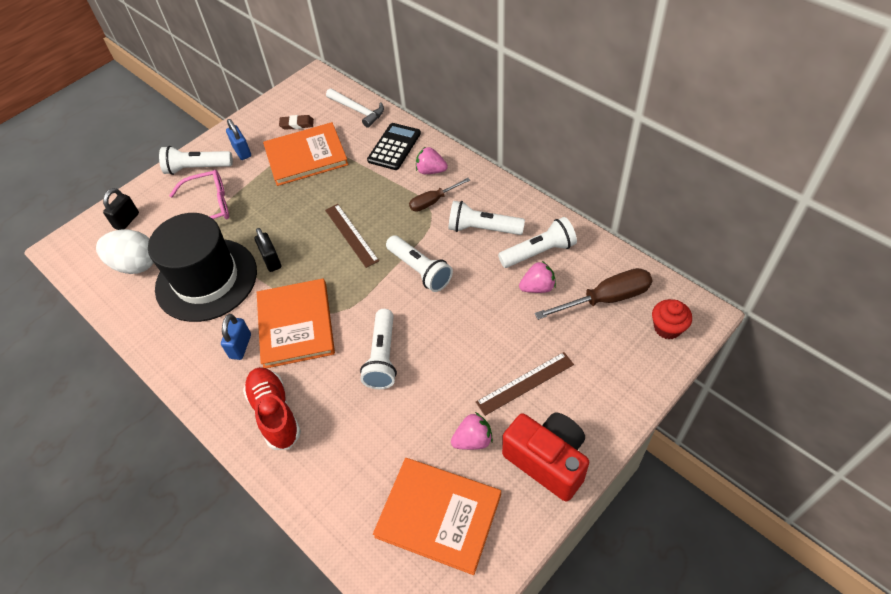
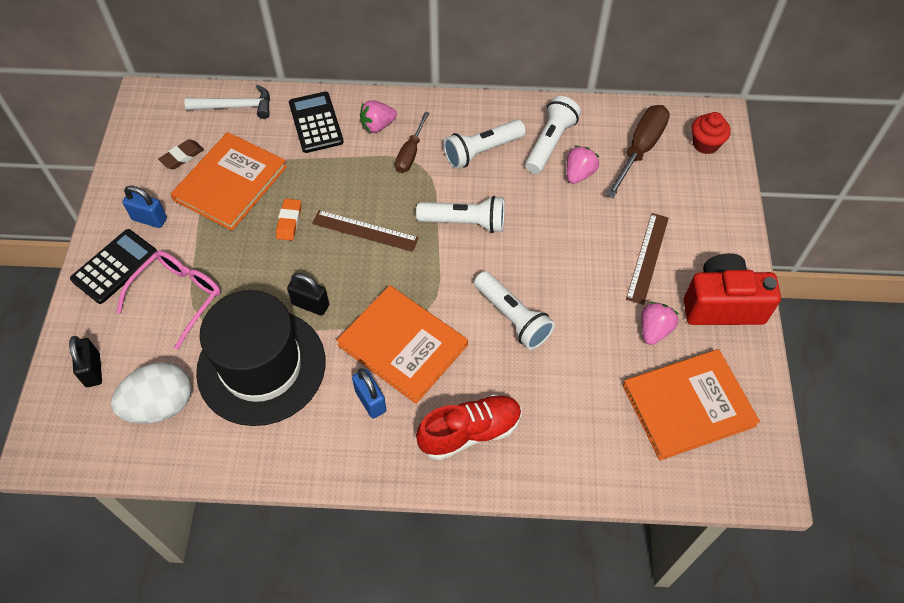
camera: 45 degrees left, 5 degrees up
(197, 168) = (115, 266): white flashlight -> black calculator
(275, 413) = (470, 432): red shoe -> red shoe turned 135 degrees clockwise
(313, 200) = (289, 221): none -> orange eraser

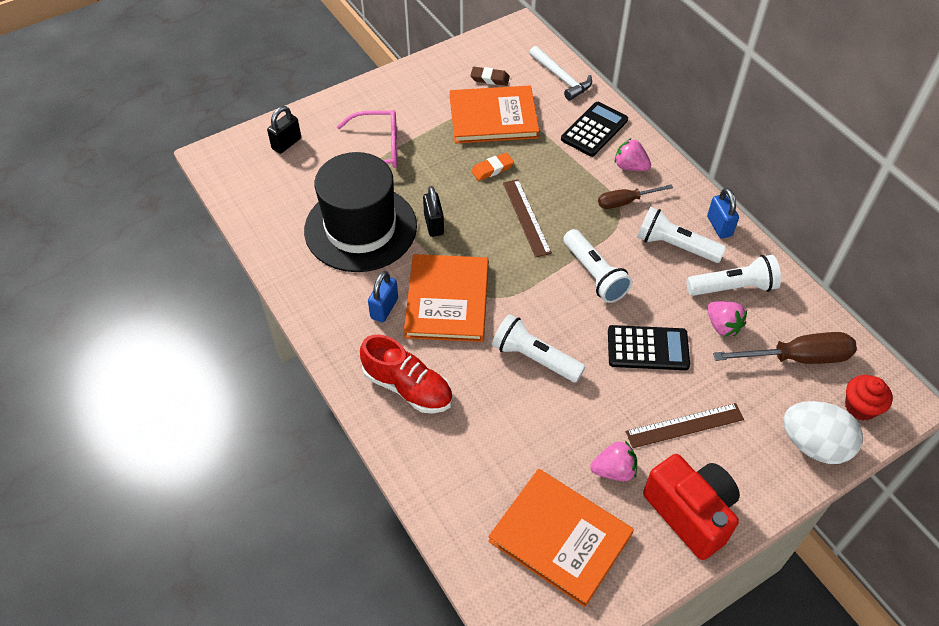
camera: 55 degrees right, 5 degrees down
(115, 266) = (371, 103): black calculator -> black calculator (648, 348)
(149, 219) = (423, 96): blue padlock -> blue padlock (719, 226)
(160, 405) = (288, 193): white egg -> white egg (814, 445)
(513, 317) = (534, 358): white flashlight -> white flashlight turned 105 degrees clockwise
(579, 174) = (722, 326): pink strawberry -> pink strawberry turned 60 degrees clockwise

